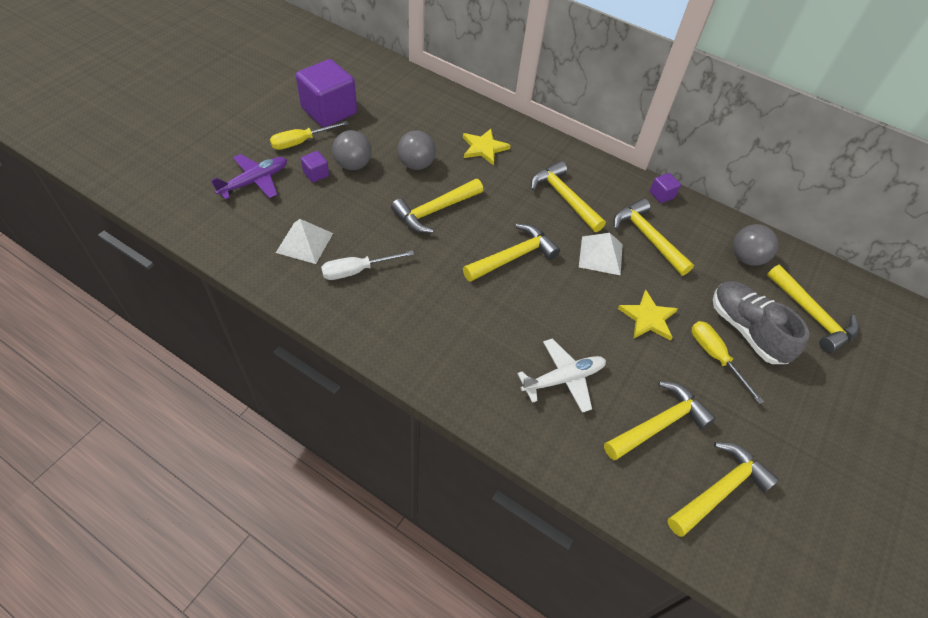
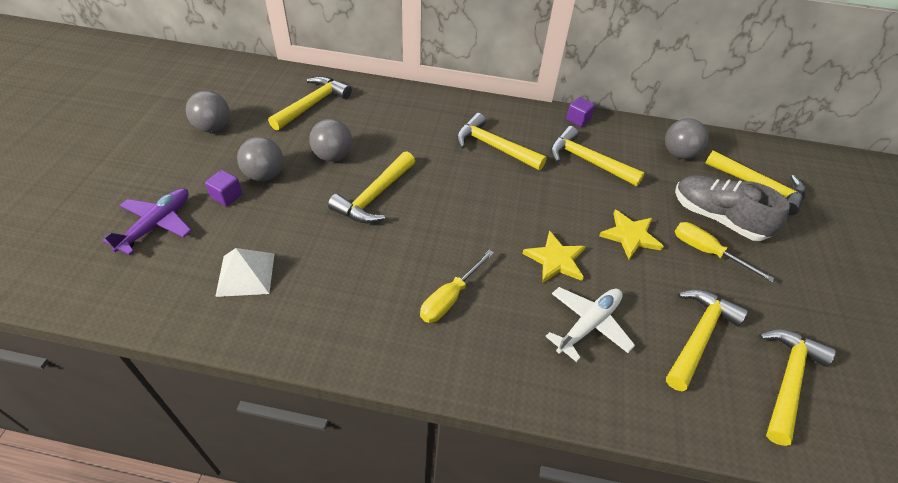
camera: 20 degrees left, 5 degrees down
(301, 142) = (195, 167): yellow screwdriver -> yellow screwdriver (450, 298)
(329, 111) = (213, 128): purple cube -> grey ball
(357, 270) = (320, 285): white screwdriver -> none
(484, 148) = (393, 122): yellow star -> yellow star (555, 260)
(513, 257) = (476, 218): yellow hammer -> yellow hammer (313, 104)
(601, 255) = (556, 190): white pyramid -> none

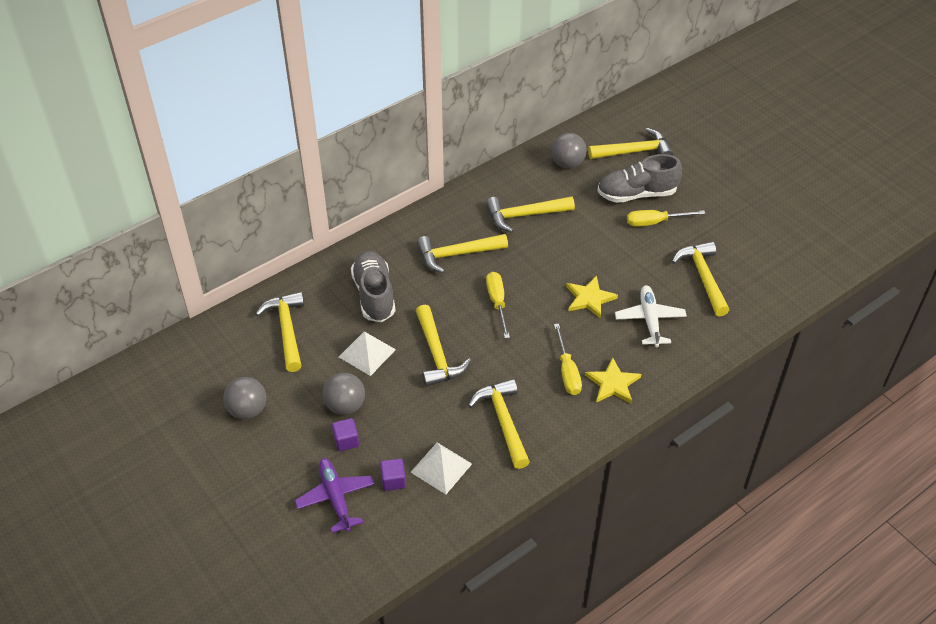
camera: 45 degrees left, 0 degrees up
(333, 156) = (367, 353): grey ball -> white pyramid
(397, 127) = (374, 295): none -> grey shoe
(473, 200) = (497, 303): none -> yellow screwdriver
(578, 120) = (479, 187): purple cube -> purple cube (393, 480)
(630, 236) = (608, 247): yellow star -> yellow star (613, 383)
(787, 380) = (761, 265): yellow hammer -> yellow hammer (503, 421)

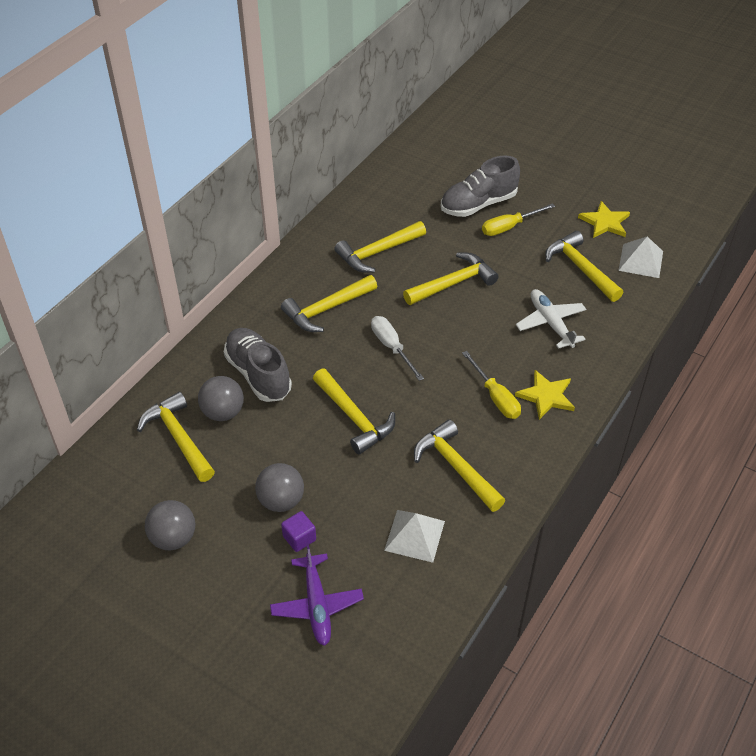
camera: 20 degrees left, 0 degrees up
(336, 498) = (317, 604): purple plane -> purple plane turned 150 degrees counterclockwise
(367, 353) = (278, 437): white pyramid -> white pyramid (640, 261)
(393, 480) = (370, 565): purple cube -> none
(497, 303) = (392, 347): yellow screwdriver -> white screwdriver
(567, 163) = (396, 191): grey ball -> grey ball (223, 412)
(589, 298) = (482, 318): yellow star -> yellow star (605, 222)
(634, 151) = (456, 164): yellow hammer -> yellow hammer (453, 283)

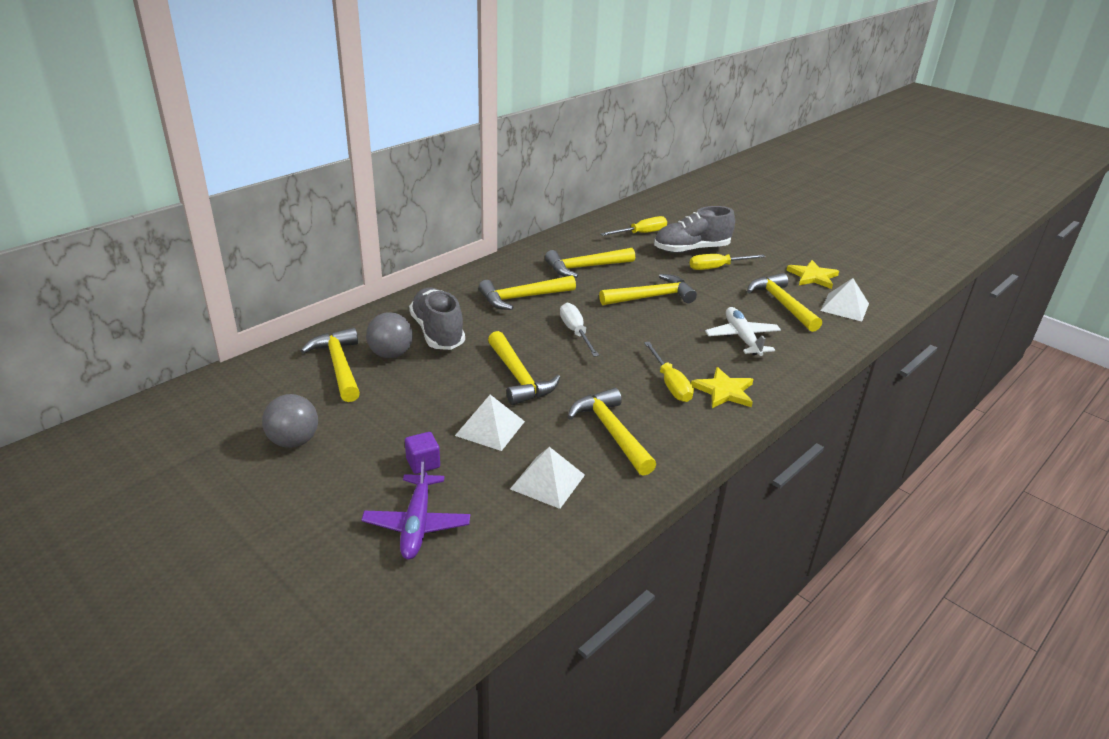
camera: 10 degrees right, 15 degrees down
(281, 501) = (417, 429): grey ball -> none
(346, 485) = (490, 428): none -> white pyramid
(422, 189) = (641, 233): none -> yellow screwdriver

